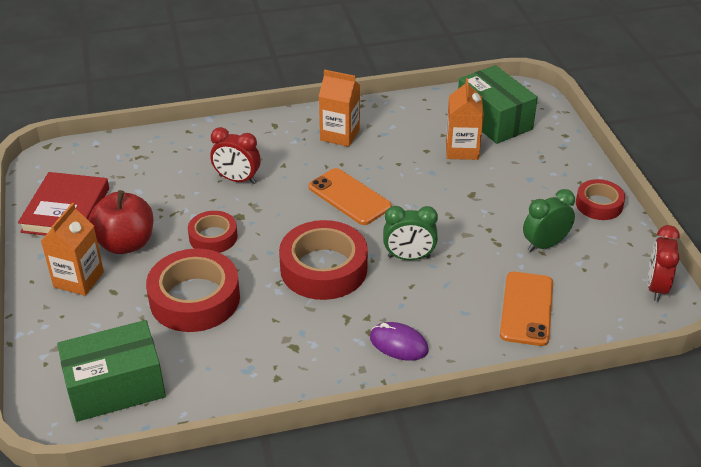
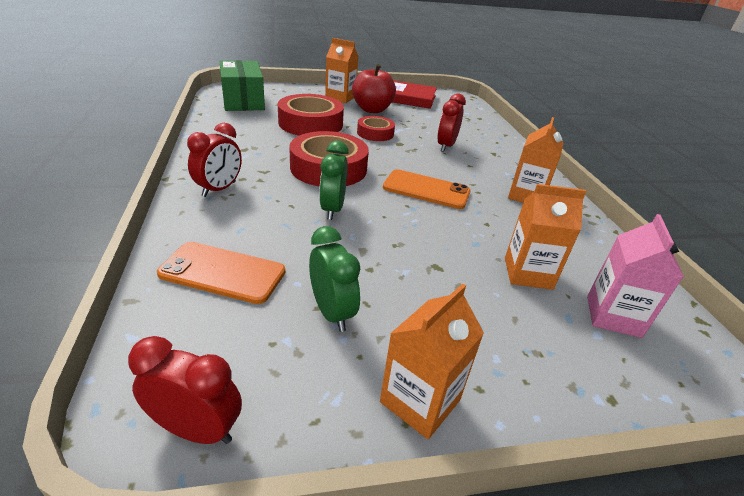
camera: 90 degrees right, 5 degrees down
(349, 197) = (426, 190): orange phone -> orange phone turned 60 degrees clockwise
(398, 344) = (219, 189): purple mouse -> red clock
(494, 120) = (613, 316): green box -> pink carton
(599, 204) = (420, 401): red tape -> orange carton

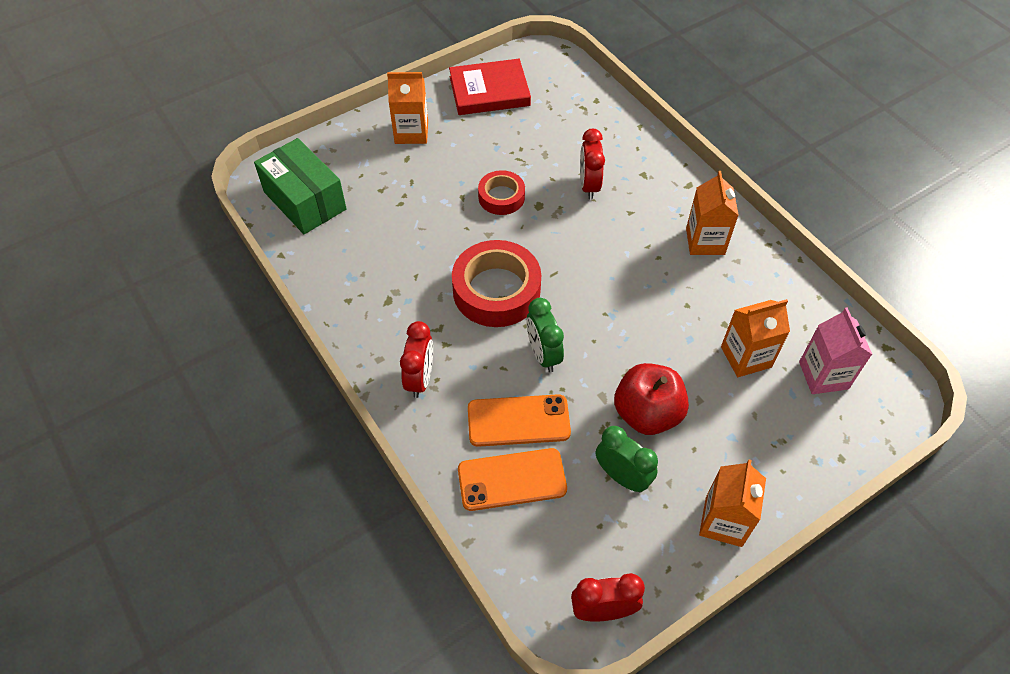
camera: 20 degrees left, 20 degrees up
(310, 123) = (419, 212): red tape -> none
(372, 109) = (466, 143): red apple -> red apple (647, 413)
(426, 190) = (609, 279): orange phone -> orange phone (518, 421)

